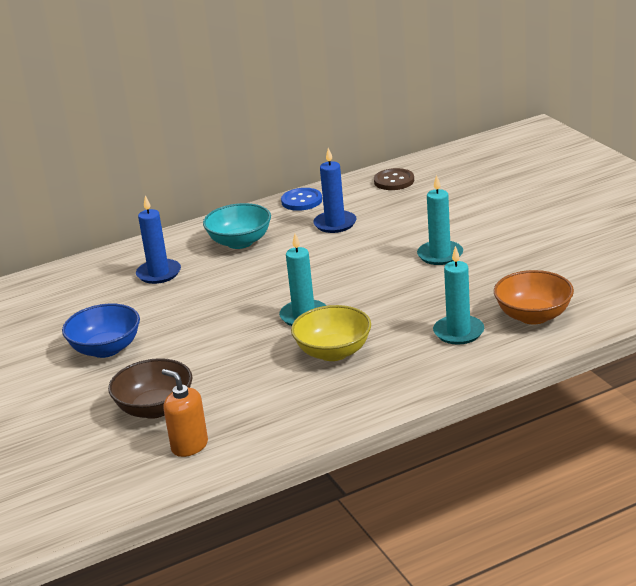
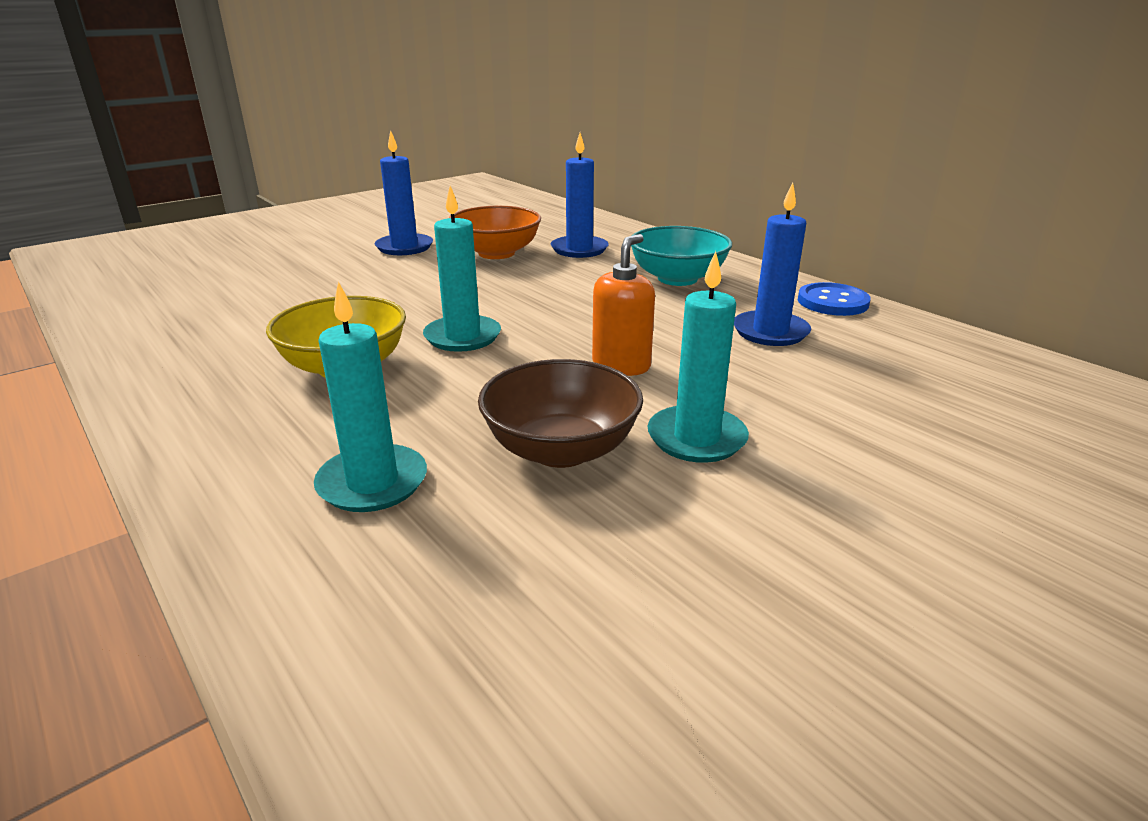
camera: 75 degrees right, 0 degrees up
(106, 349) = (404, 247): blue bowl -> blue candle
(155, 408) = (260, 281): brown bowl -> brown bowl (561, 449)
(189, 446) = (161, 305): orange soap dispenser -> orange soap dispenser (621, 365)
(394, 181) = (981, 366): brown button -> none
(533, 316) = (421, 593): orange bowl -> orange bowl (496, 253)

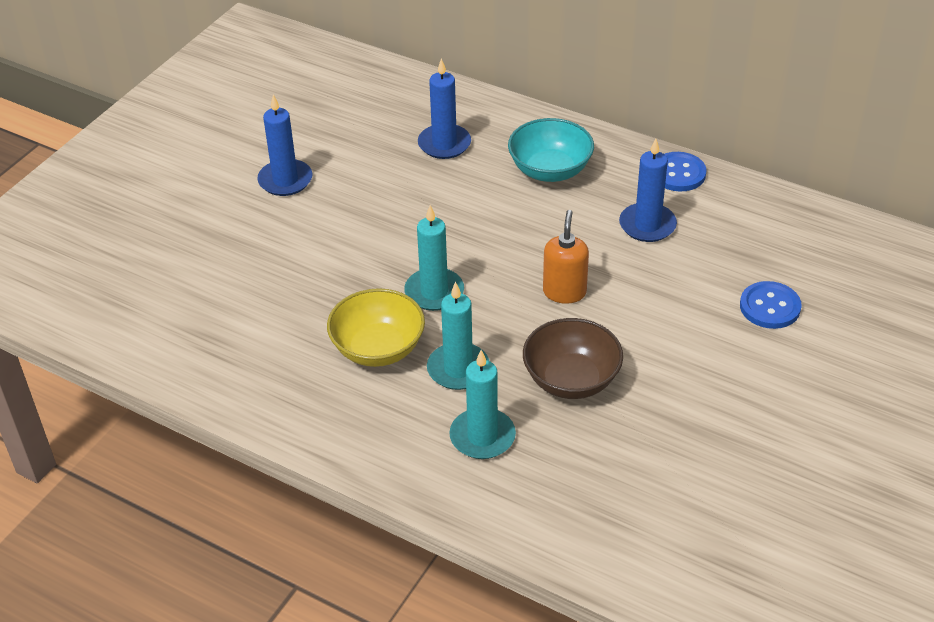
camera: 20 degrees left, 15 degrees up
(496, 253) = (376, 169): orange bowl -> none
(696, 438) = (643, 347): turquoise candle -> turquoise candle (458, 369)
(925, 436) = (770, 307): none -> blue button

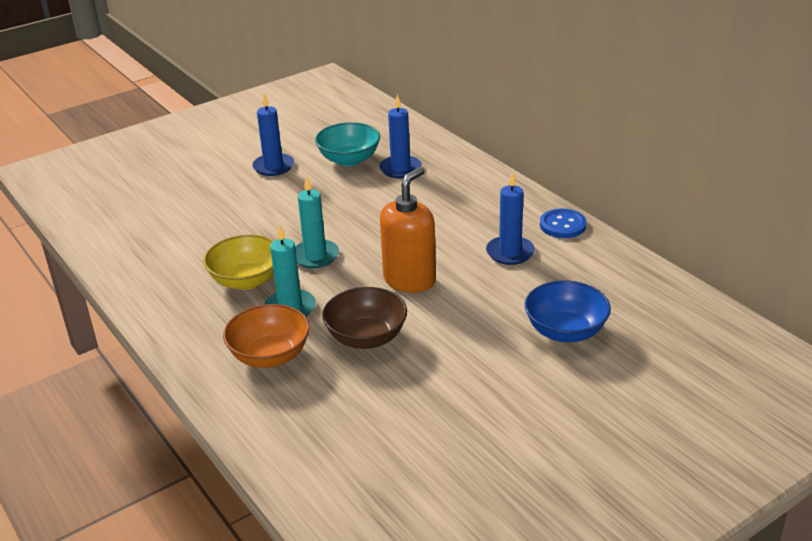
camera: 25 degrees right, 10 degrees down
(482, 436) = (270, 356): turquoise candle -> orange bowl
(550, 170) = (464, 201): turquoise bowl -> turquoise bowl (349, 159)
(564, 292) = (409, 280): orange soap dispenser -> orange soap dispenser, size x1.53
(770, 307) = (565, 331): blue button -> blue bowl

